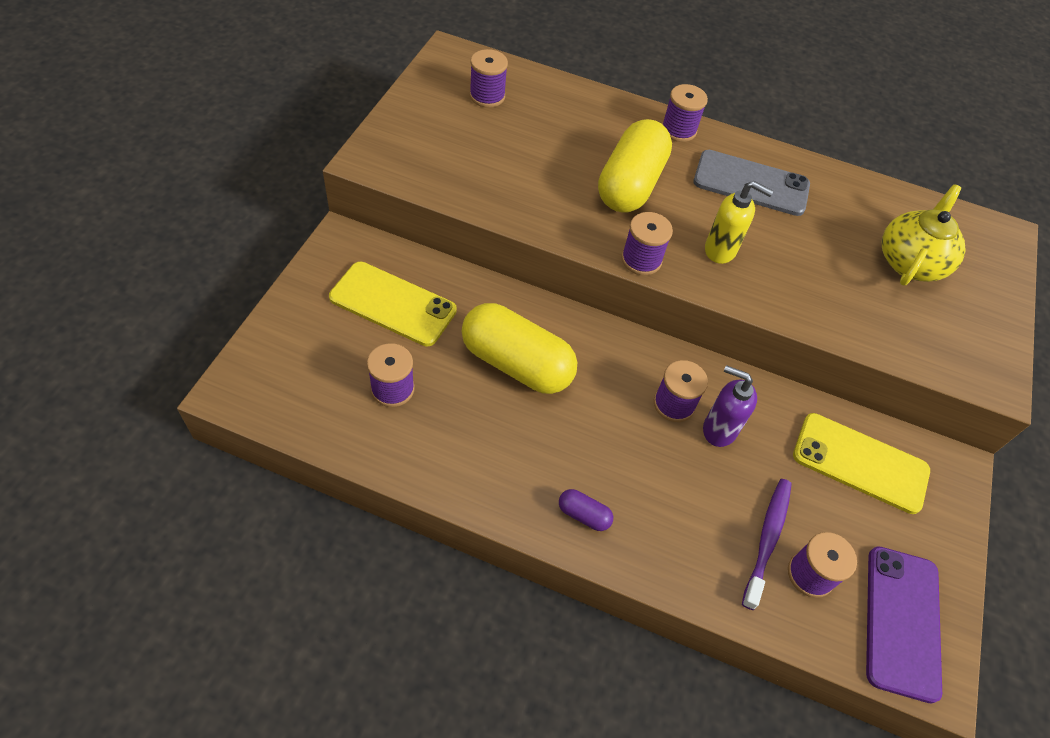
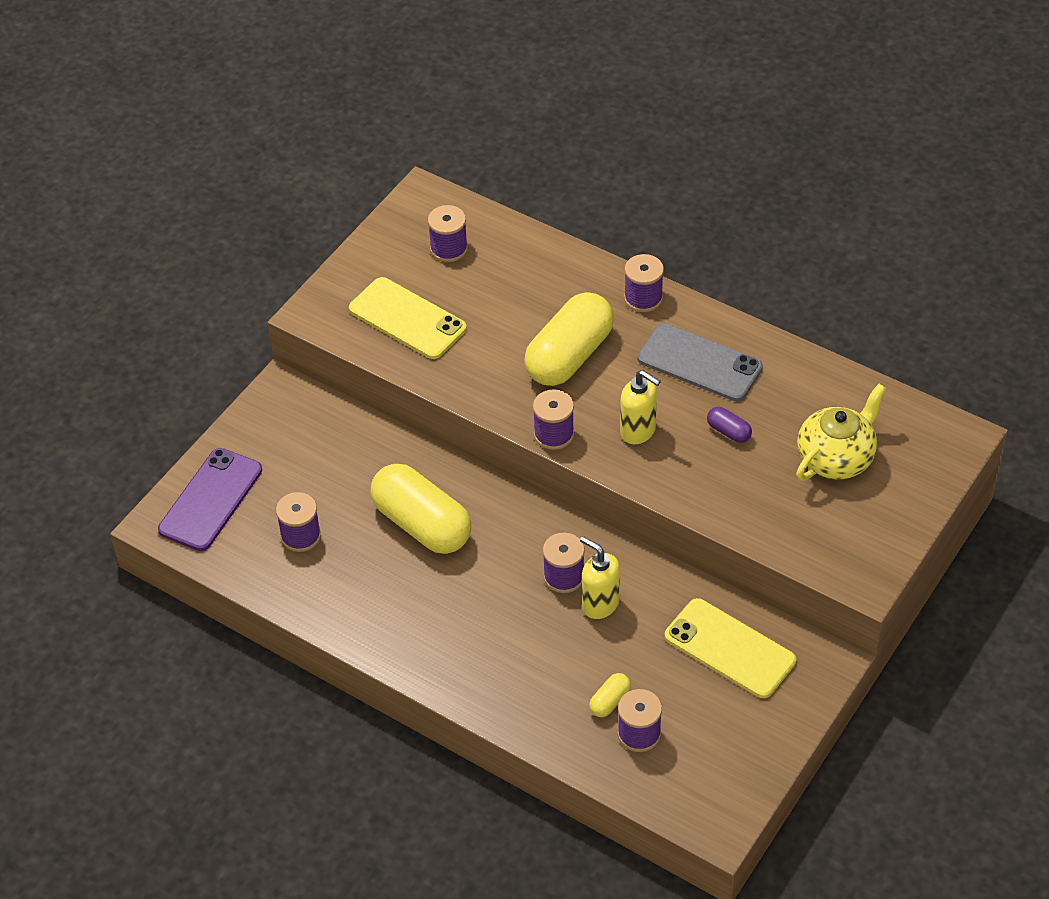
camera: 20 degrees right, 5 degrees down
(393, 304) = (317, 457): yellow phone -> yellow phone (407, 319)
(583, 515) = (447, 661): purple capsule -> purple capsule (728, 432)
(718, 429) = (600, 604): purple soap dispenser -> yellow soap dispenser
(767, 539) = (609, 701): purple toothbrush -> yellow capsule
(902, 621) = (709, 781): purple phone -> purple phone (211, 500)

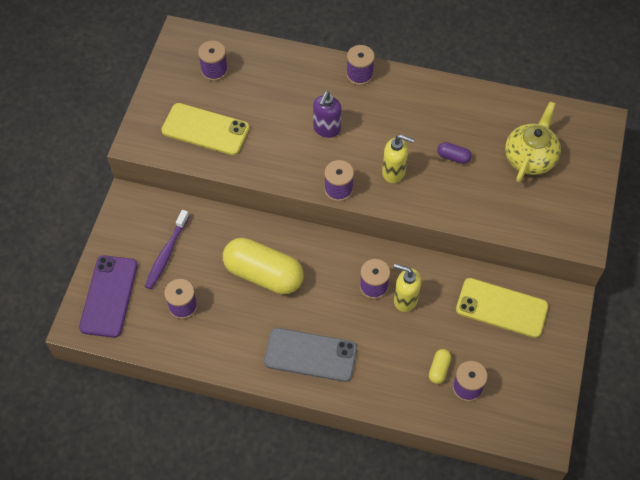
camera: 20 degrees left, 10 degrees up
(305, 467) = (166, 253): none -> purple toothbrush
(569, 356) = (326, 129): yellow capsule -> purple soap dispenser
(699, 363) = (415, 112): grey phone -> grey phone (310, 355)

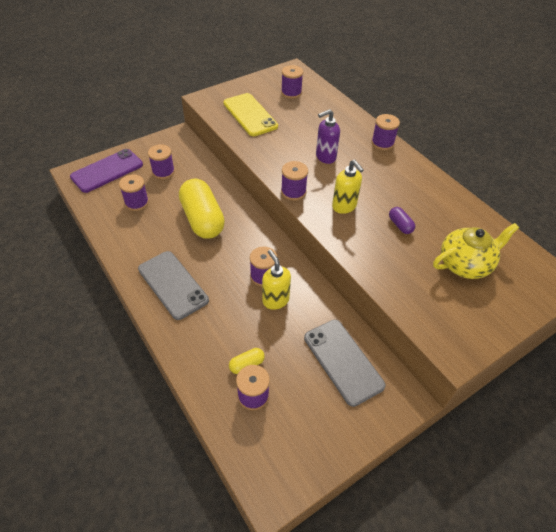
camera: 40 degrees right, 10 degrees down
(166, 253) = (163, 172): purple toothbrush -> purple spool
(501, 308) = (343, 361): yellow phone -> grey phone

